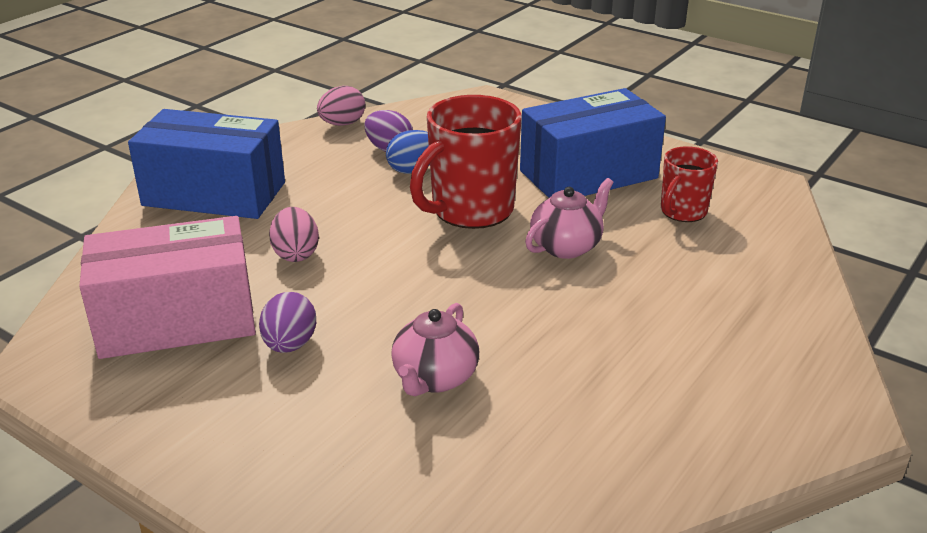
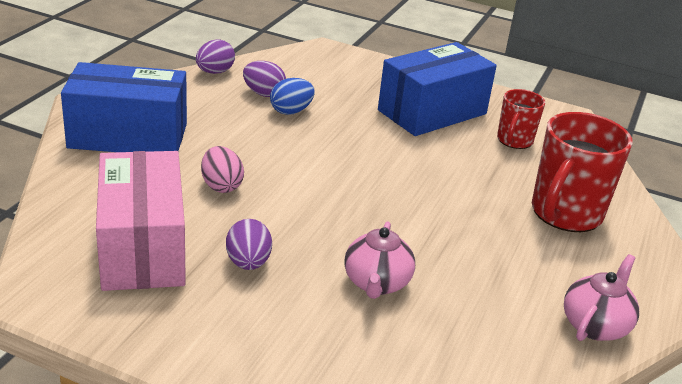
camera: 15 degrees left, 0 degrees up
(177, 320) = (142, 247): pink box -> pink box turned 75 degrees counterclockwise
(342, 124) = (215, 72): pink egg -> purple egg
(470, 210) = (351, 144): red mug -> red mug (565, 214)
(566, 246) = (437, 171): pink teapot -> pink teapot (595, 325)

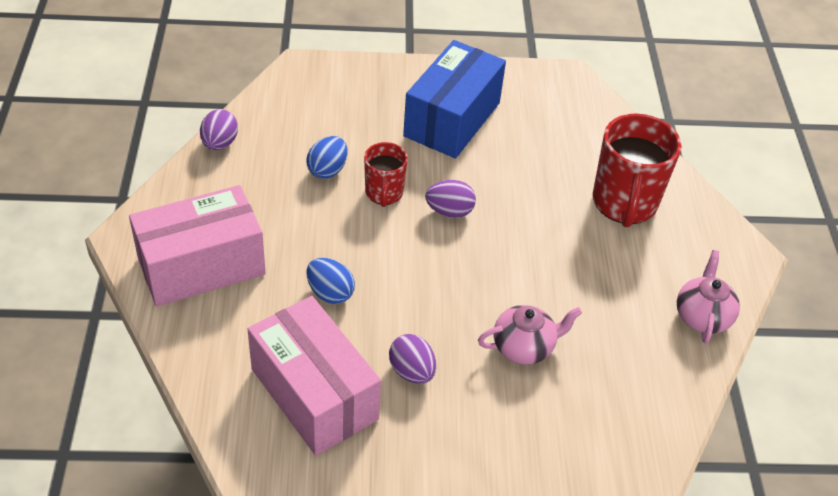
camera: 25 degrees left, 15 degrees up
(128, 136) = (201, 266): blue box -> pink box
(221, 186) = (330, 293): pink egg -> blue egg
(263, 93) = (286, 156): purple egg -> purple egg (449, 211)
(376, 283) = (524, 347): pink teapot -> pink teapot turned 90 degrees counterclockwise
(514, 141) = (540, 129): red mug -> red mug (384, 193)

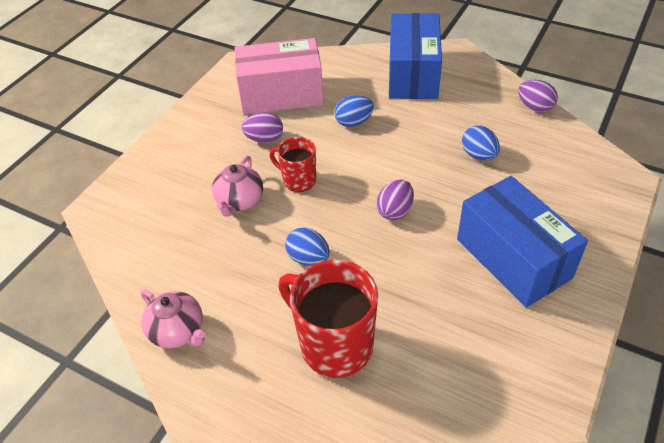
camera: 125 degrees right, 0 degrees up
(201, 266) = (413, 74): pink box -> blue box
(384, 193) = (436, 179): red mug -> red mug (298, 180)
(553, 255) = (308, 258): none -> blue egg

